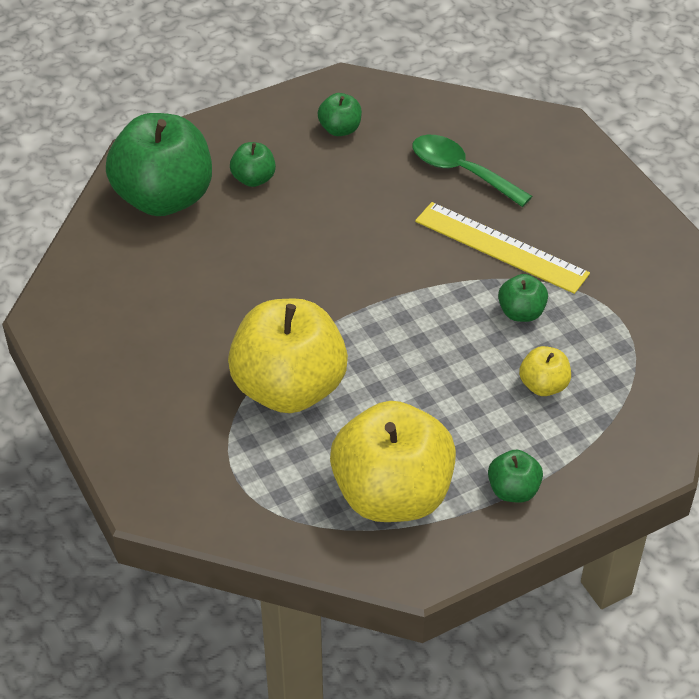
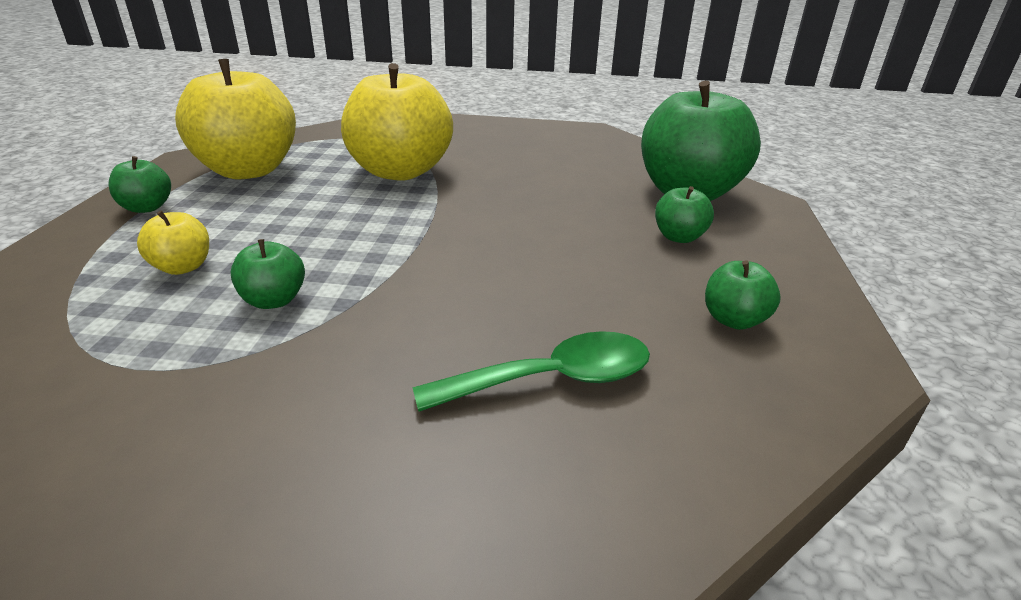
camera: 125 degrees right, 15 degrees down
(501, 247) = (378, 338): yellow ruler -> none

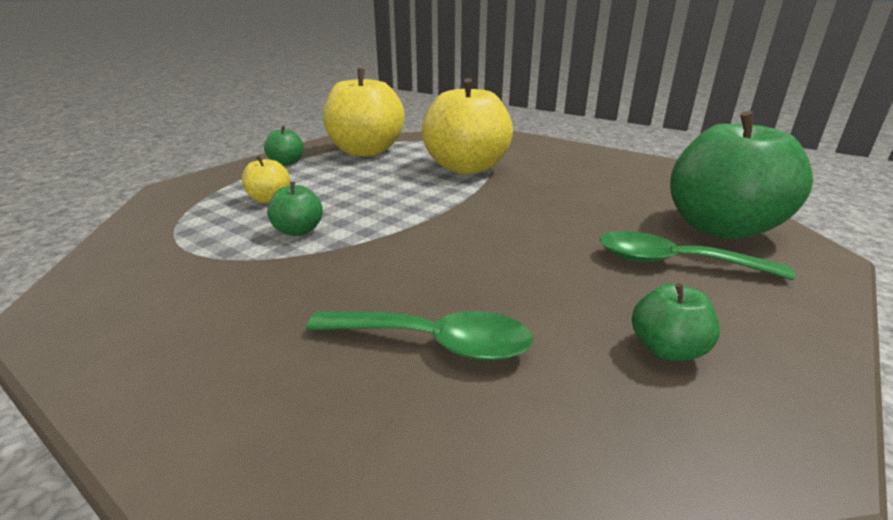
camera: 30 degrees right, 5 degrees down
(679, 237) = (673, 262): green apple -> green spoon

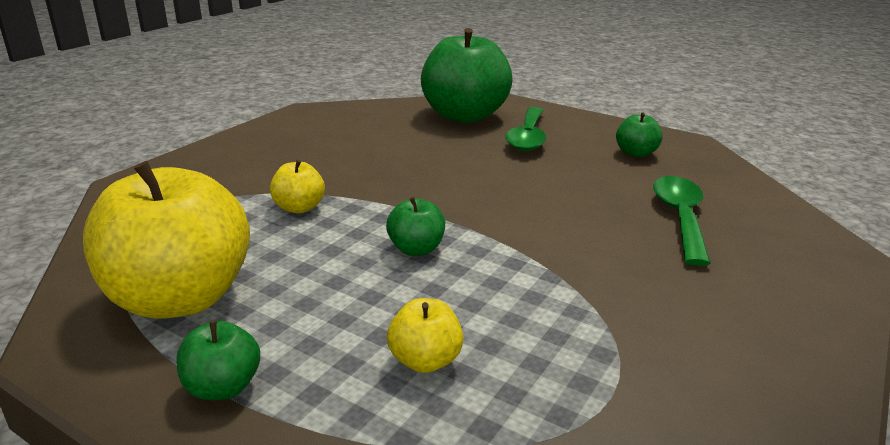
camera: 95 degrees left, 0 degrees up
(298, 231) = (528, 309): green apple -> green apple (416, 249)
(466, 168) = (299, 208): yellow apple -> yellow apple, size x0.44

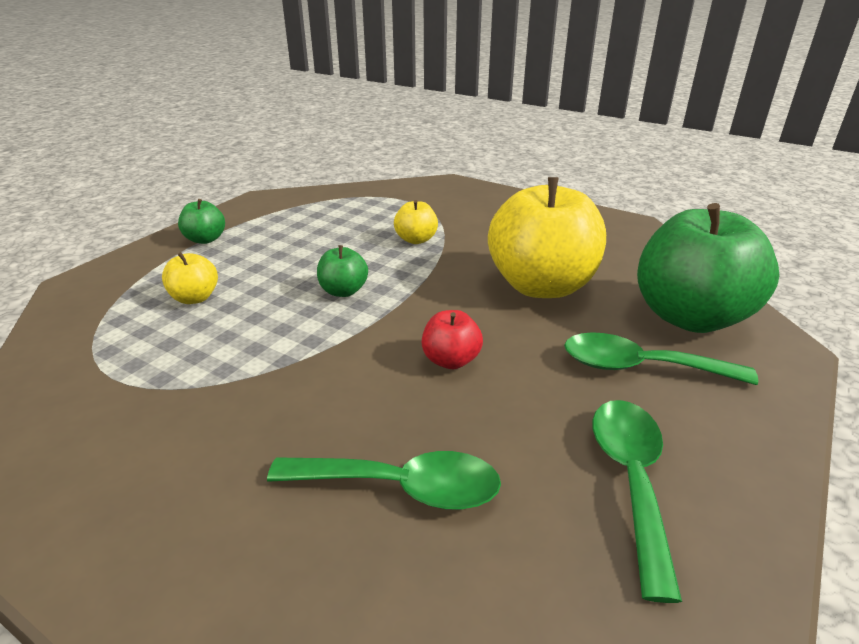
camera: 90 degrees right, 5 degrees up
(180, 298) = (297, 218): yellow apple -> yellow apple (541, 286)
(534, 197) = (451, 360): none -> red apple
(635, 153) = (631, 479): green apple -> green spoon

